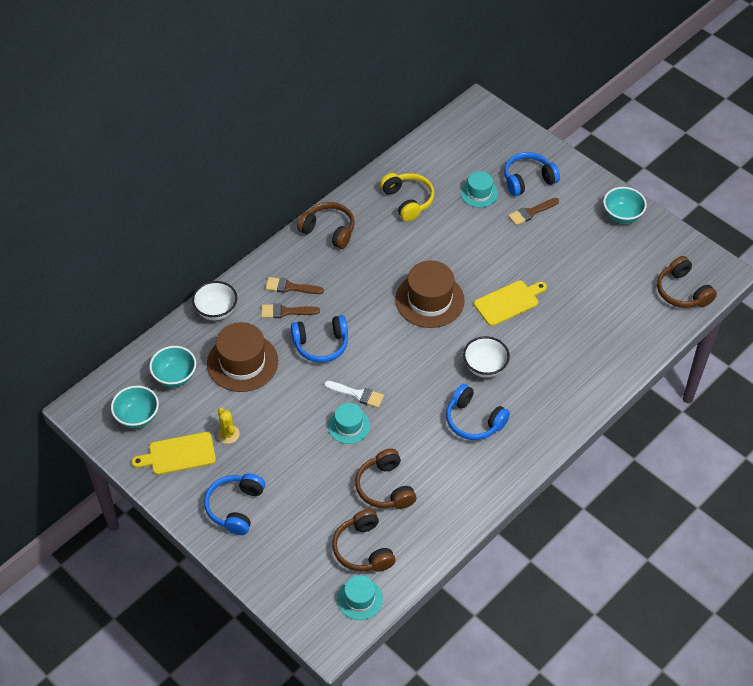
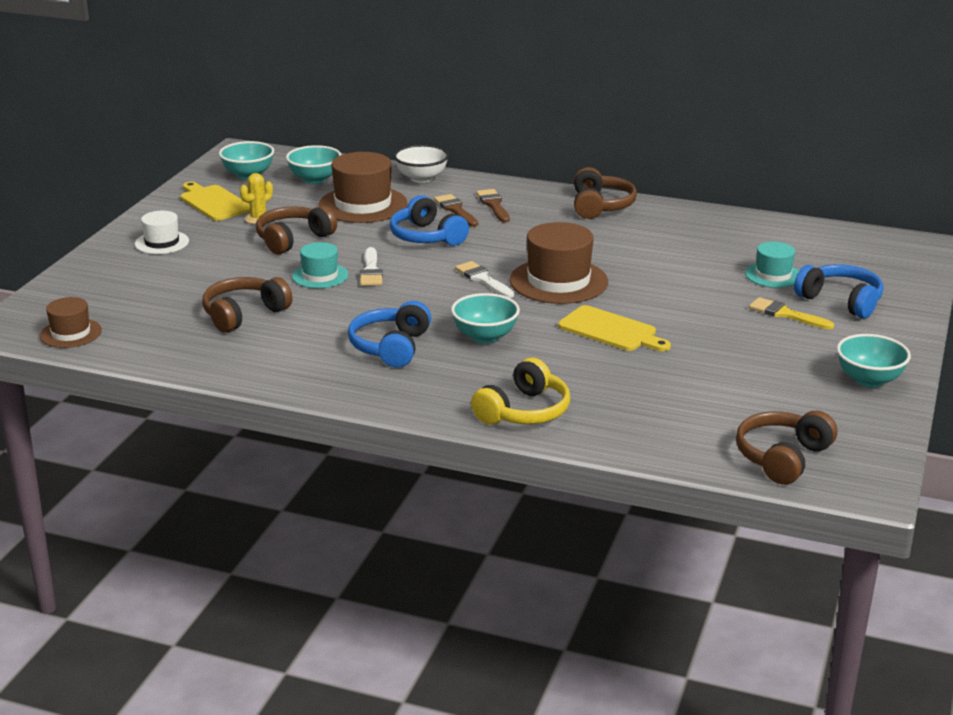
camera: 65 degrees right, 25 degrees down
(235, 507) = (162, 242): blue headphones -> white hat
(360, 599) = (71, 333): turquoise hat -> brown hat
(363, 549) = (144, 320): brown headphones -> brown headphones (293, 239)
(405, 338) = (483, 279): none -> white brush
(408, 200) = (703, 237): yellow headphones -> yellow headphones (524, 411)
(485, 367) = (485, 337): white bowl -> turquoise bowl
(531, 212) = (786, 314): brown brush -> yellow brush

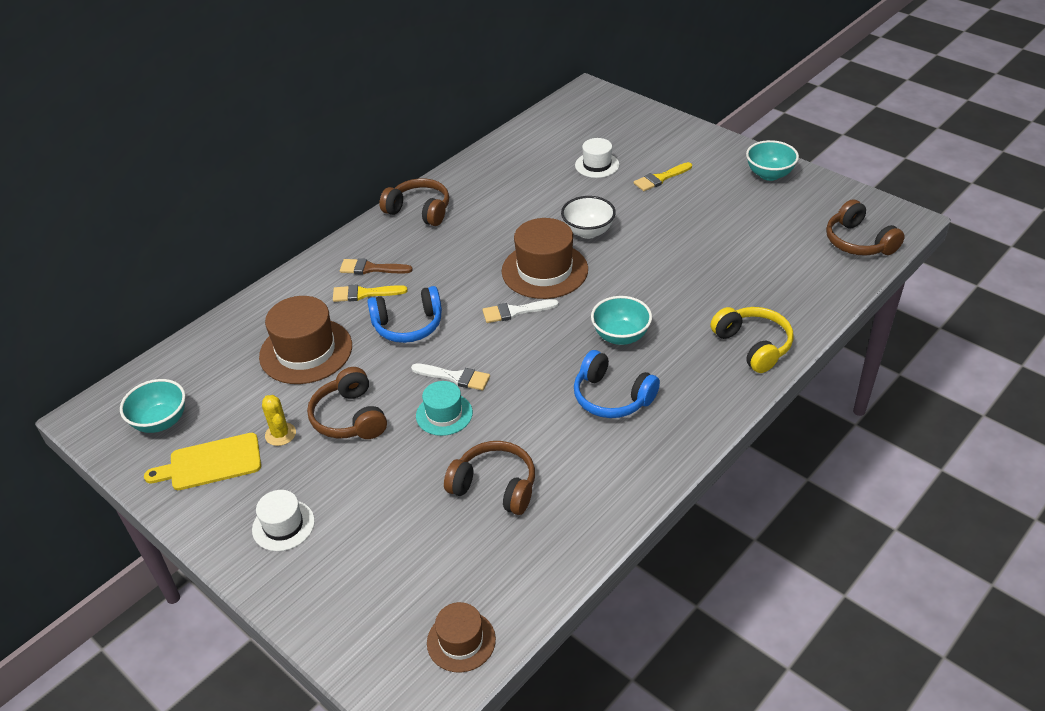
camera: 65 degrees left, 15 degrees up
(244, 314) = (495, 486): brown headphones -> brown headphones turned 135 degrees clockwise
(315, 179) = (216, 372): turquoise bowl -> none
(421, 178) = (277, 298): white bowl -> white bowl (588, 232)
(455, 210) = (364, 294): brown brush -> yellow brush
(611, 330) = (644, 266): yellow cutting board -> none
(773, 275) = (597, 165): turquoise hat -> white hat
(841, 301) = (653, 149): blue headphones -> none

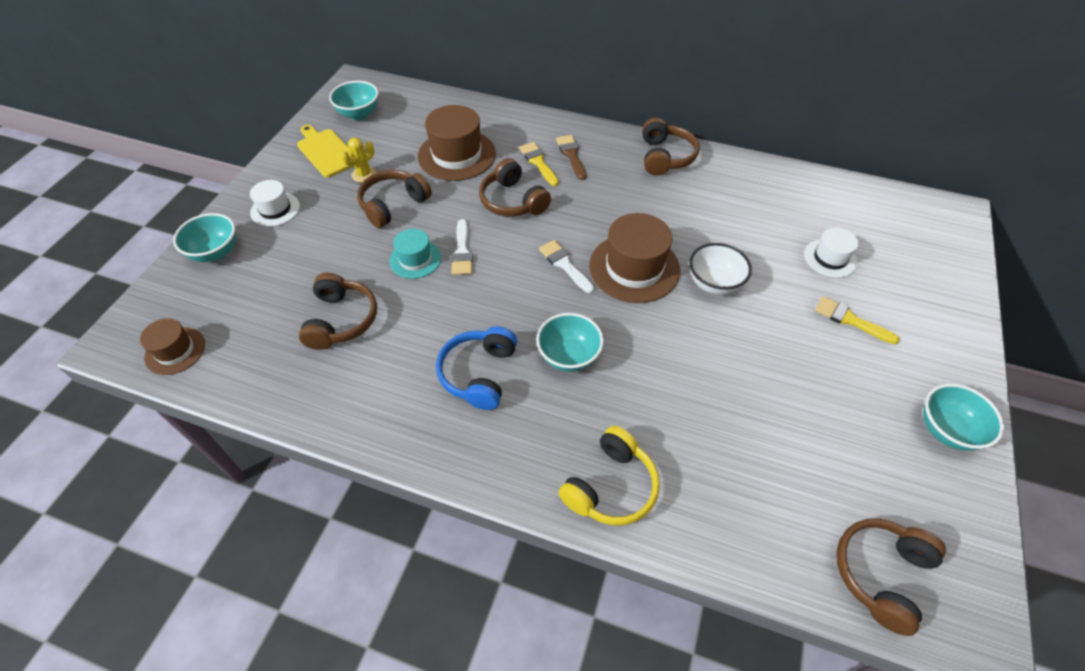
camera: 65 degrees right, 10 degrees up
(321, 592) = (215, 252): none -> turquoise bowl
(408, 325) = (512, 201): blue headphones -> brown headphones

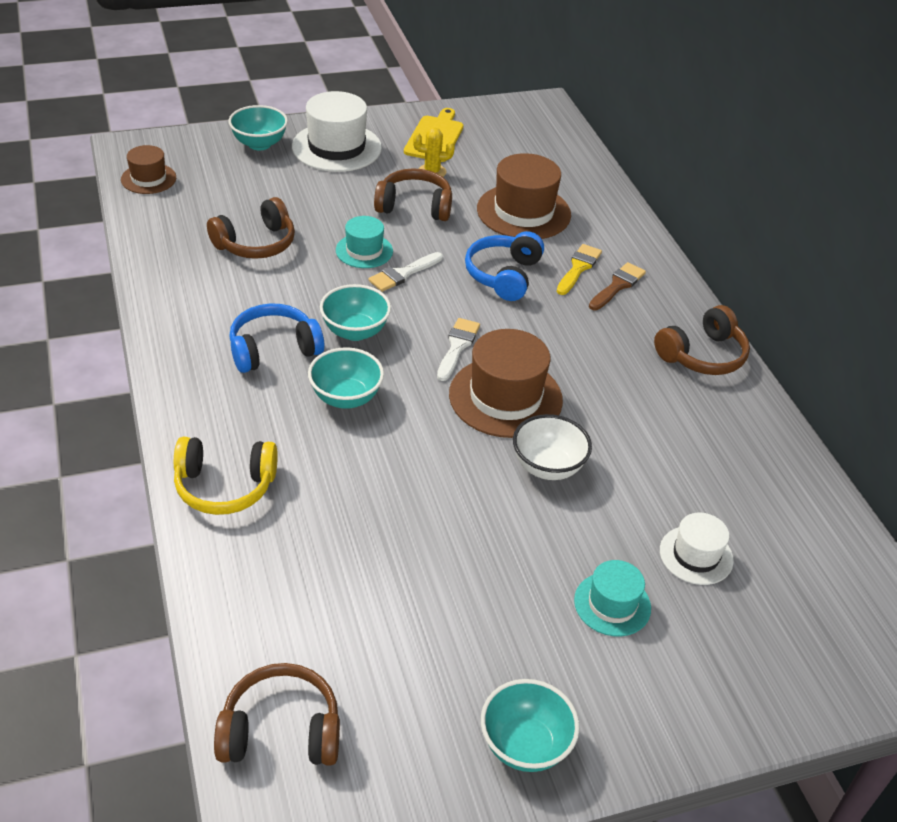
camera: 50 degrees right, 10 degrees down
(275, 209) = (336, 147): white hat -> white hat, size x1.74
(359, 114) = (505, 129): turquoise bowl -> turquoise bowl (355, 331)
(512, 201) = (503, 275): brown headphones -> blue headphones
(850, 320) = (612, 604): yellow brush -> turquoise hat

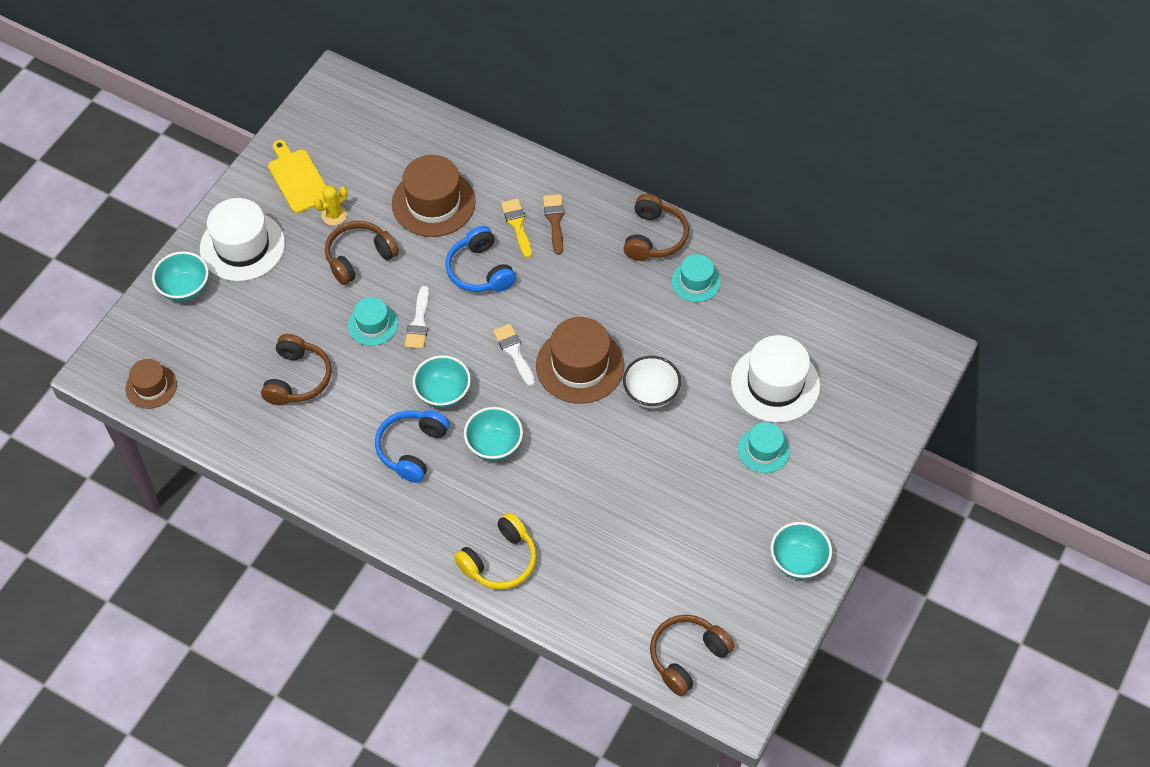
camera: 40 degrees left, 15 degrees up
(696, 555) = (775, 384): white hat -> white hat, size x1.74
(706, 414) = (695, 281): none -> turquoise hat

